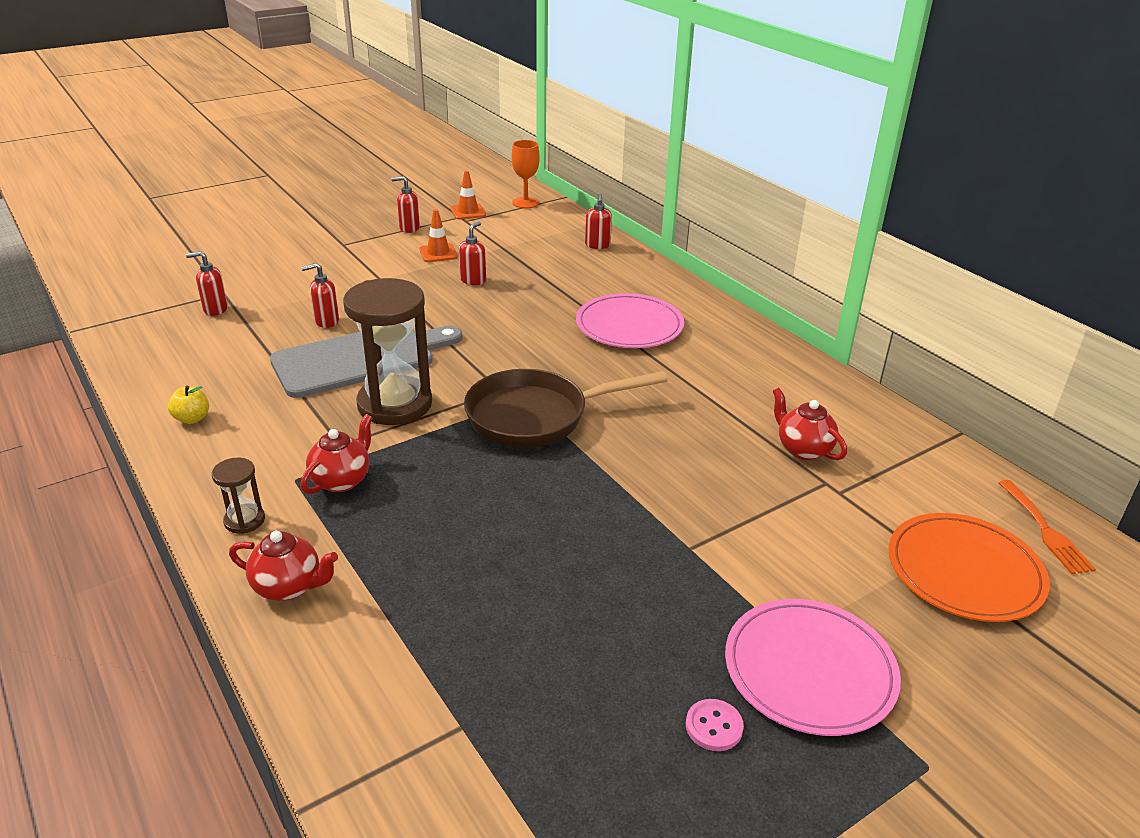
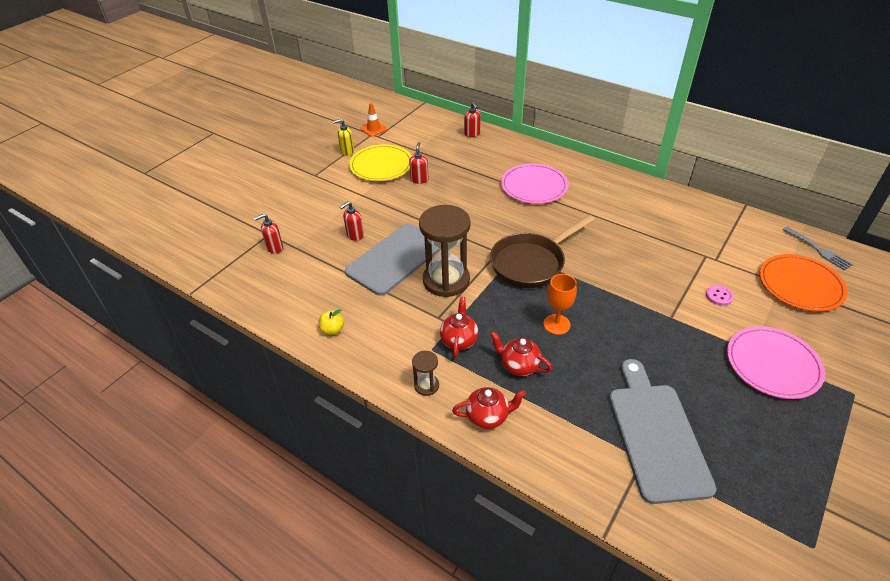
camera: 20 degrees left, 10 degrees up
(409, 228) = (347, 151): red soap dispenser -> yellow soap dispenser
(438, 253) = (381, 165): orange traffic cone -> yellow plate
(514, 701) = (656, 435): none -> grey cutting board
(525, 203) = (404, 113): orange goblet -> orange goblet (556, 324)
(714, 726) = (754, 411): pink button -> pink button (719, 296)
(803, 449) = (681, 239): red teapot -> red teapot (519, 366)
(1045, 530) = (818, 250): orange fork -> grey fork

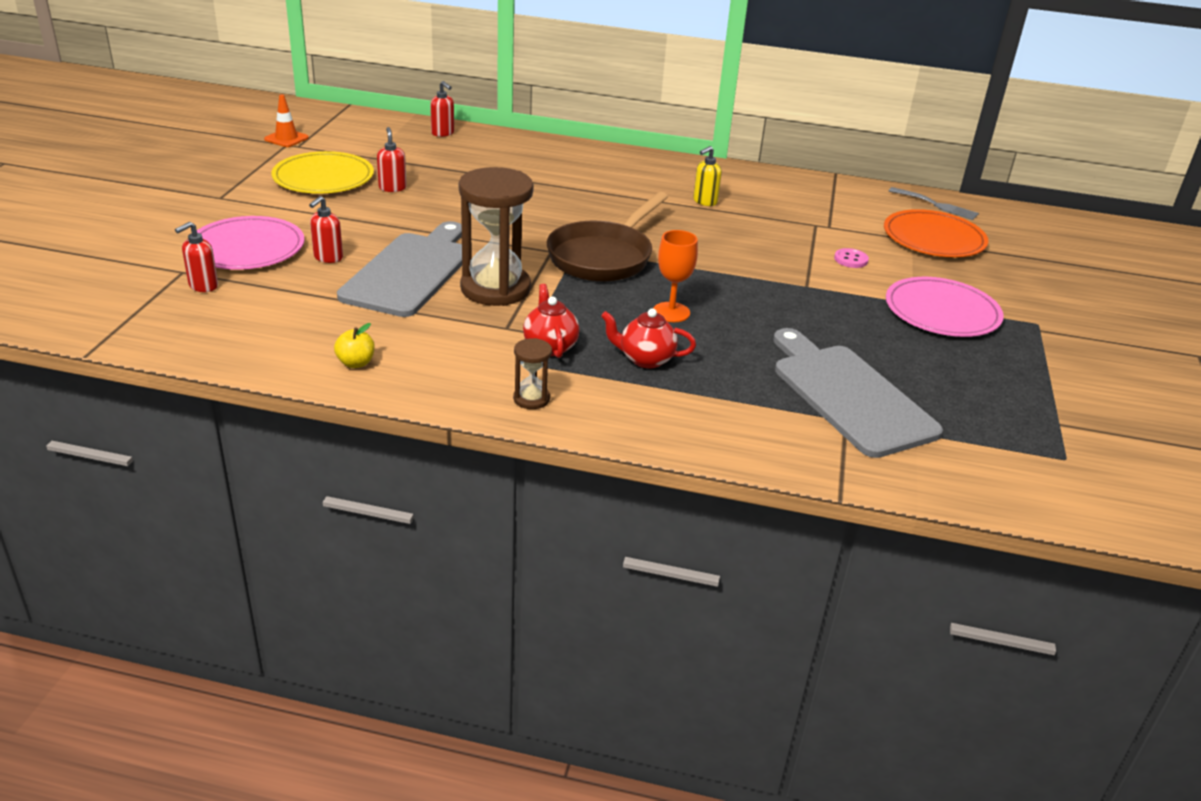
camera: 25 degrees left, 10 degrees down
(347, 151) = (258, 167): yellow soap dispenser -> yellow soap dispenser (704, 201)
(488, 416) = (634, 415): red teapot -> none
(534, 186) = (562, 180): pink plate -> pink plate (247, 248)

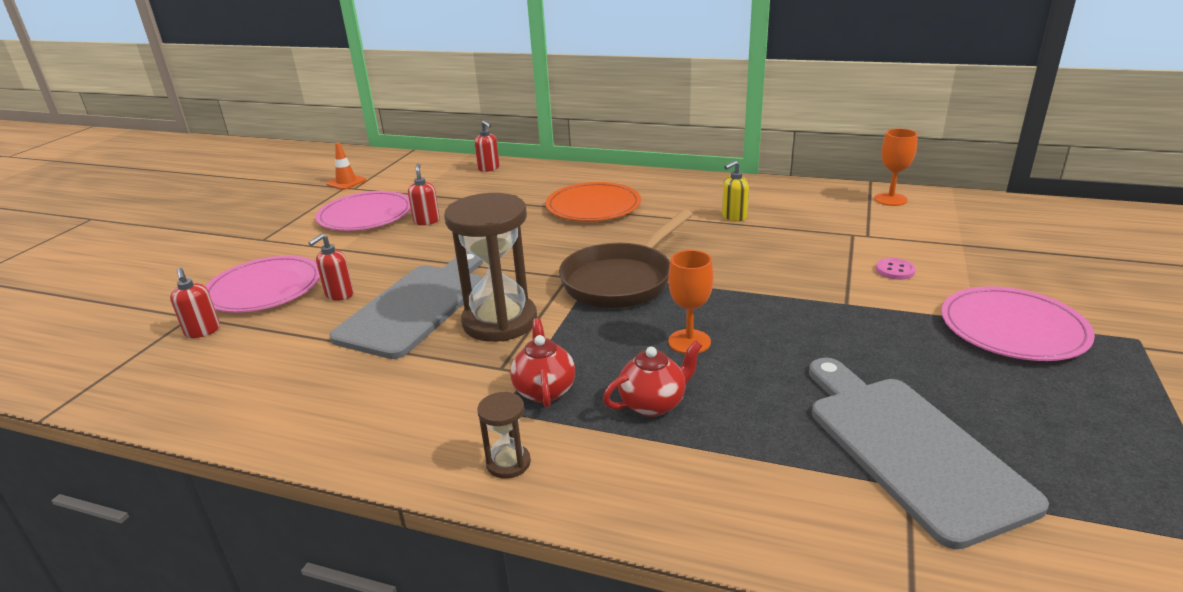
camera: 10 degrees right, 5 degrees down
(203, 286) = (202, 331): red soap dispenser -> red soap dispenser turned 75 degrees counterclockwise
(323, 177) = (365, 215): yellow plate -> pink plate
(356, 363) = (321, 419): yellow apple -> none
(645, 359) = (653, 404): red teapot -> red teapot turned 135 degrees clockwise
(853, 193) = (890, 199): none -> orange goblet
(934, 238) = (987, 242): orange plate -> orange plate (593, 206)
(936, 205) = (984, 206): grey fork -> none

